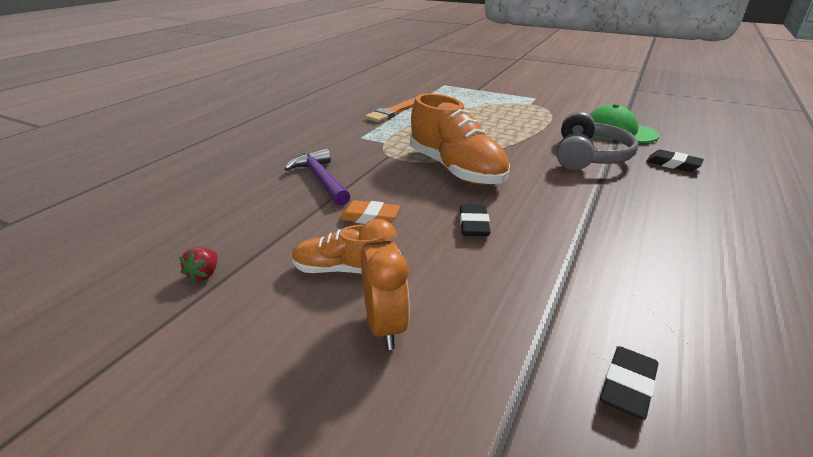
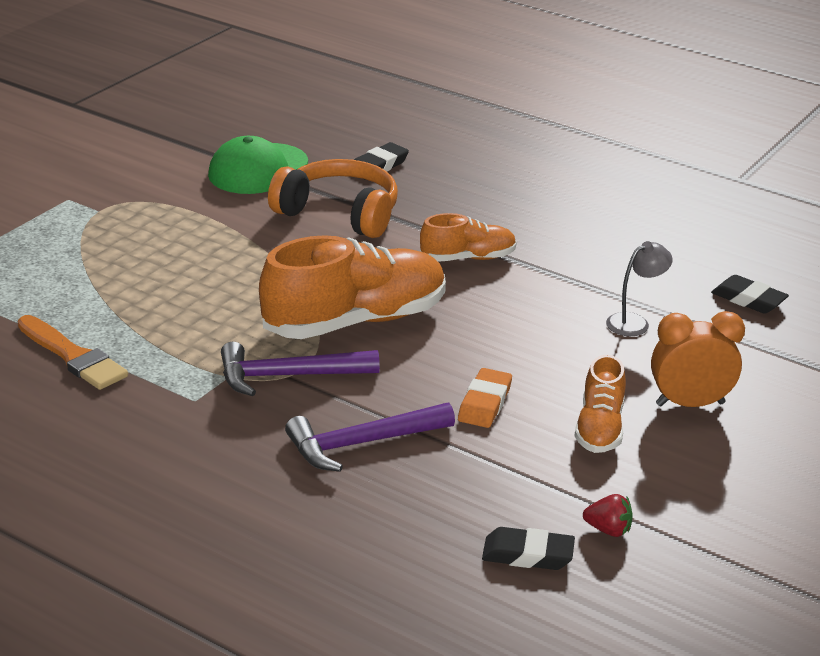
camera: 85 degrees left, 0 degrees up
(388, 156) = (288, 376): none -> purple hammer
(473, 224) = (510, 329): black eraser -> black eraser (527, 555)
(520, 290) = (635, 322): none -> grey lamp
(569, 203) = (468, 258): none -> orange shoe
(588, 156) = (339, 213): grey headphones -> orange headphones

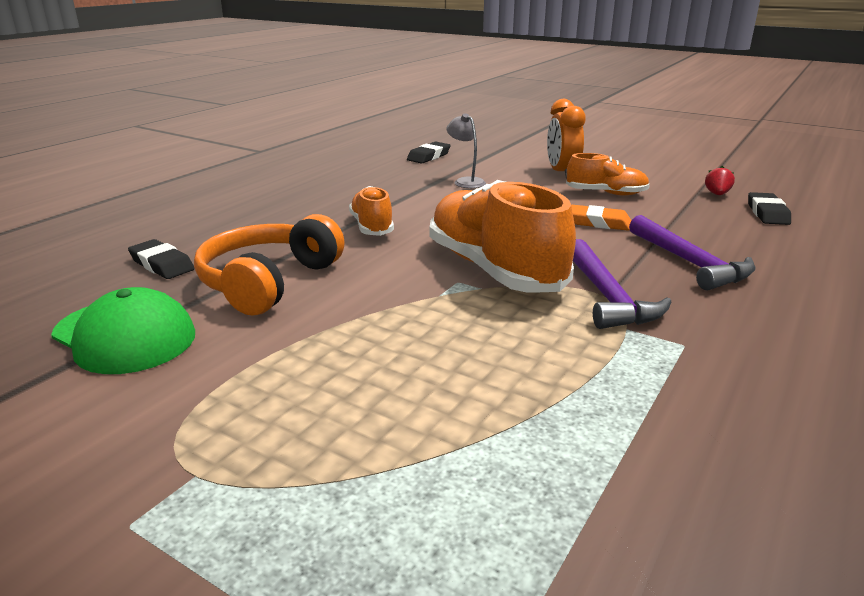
camera: 90 degrees left, 5 degrees down
(73, 356) = (651, 446): orange brush -> none

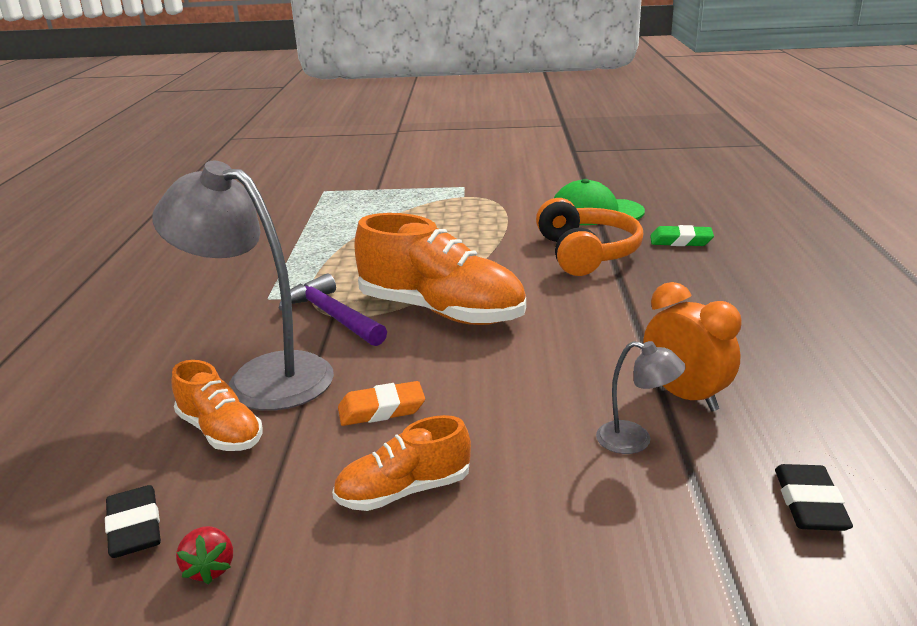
camera: 150 degrees right, 0 degrees up
(162, 264) = (681, 241): black eraser -> green eraser
(372, 227) = (608, 319): orange shoe -> orange shoe (220, 431)
(561, 173) = (519, 539): orange clock -> orange clock (685, 396)
(690, 263) = (262, 376): purple hammer -> grey lamp

